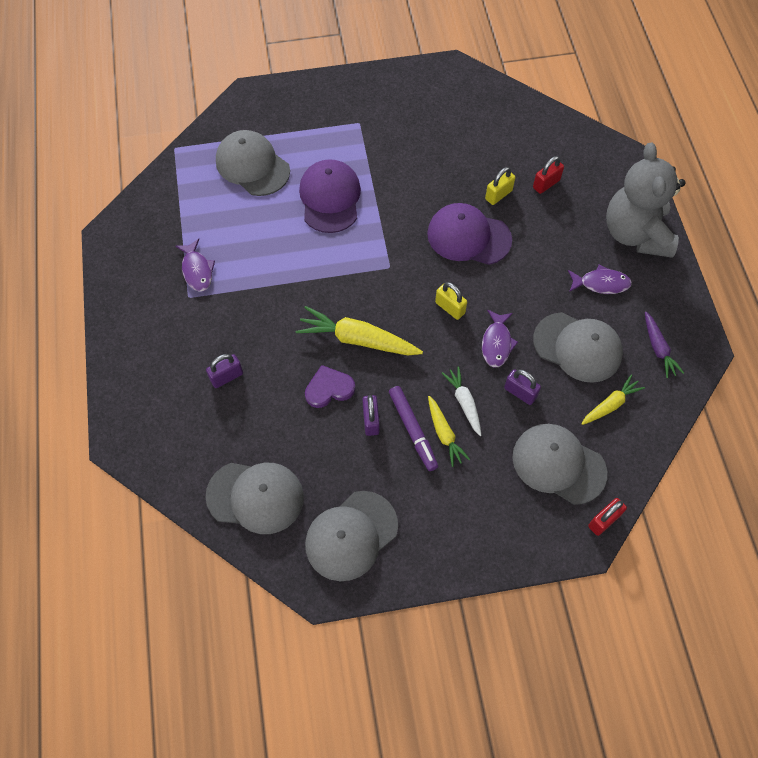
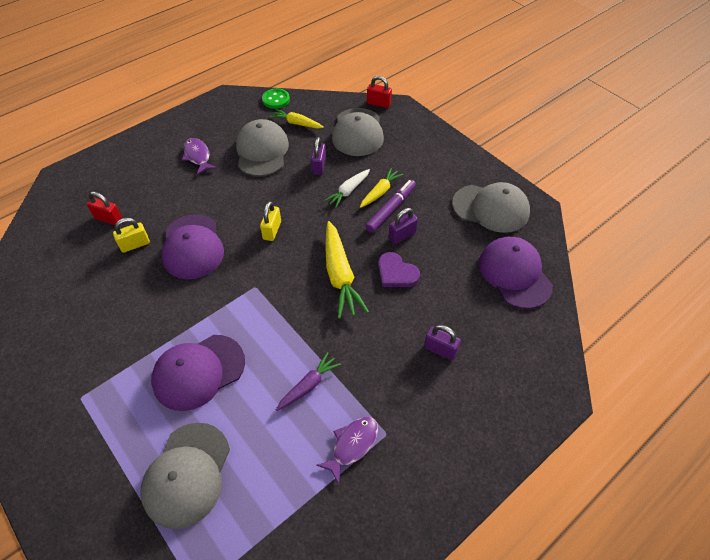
camera: 120 degrees left, 10 degrees down
(255, 497) = (514, 274): grey cap -> purple cap
(497, 343) = (286, 192): purple fish -> none
(498, 195) = (135, 244): yellow padlock -> yellow padlock turned 45 degrees counterclockwise
(636, 233) = (139, 153): grey teddy bear -> none
(658, 348) = (237, 115): purple carrot -> purple carrot (308, 385)
(670, 402) = (276, 99): none -> green button

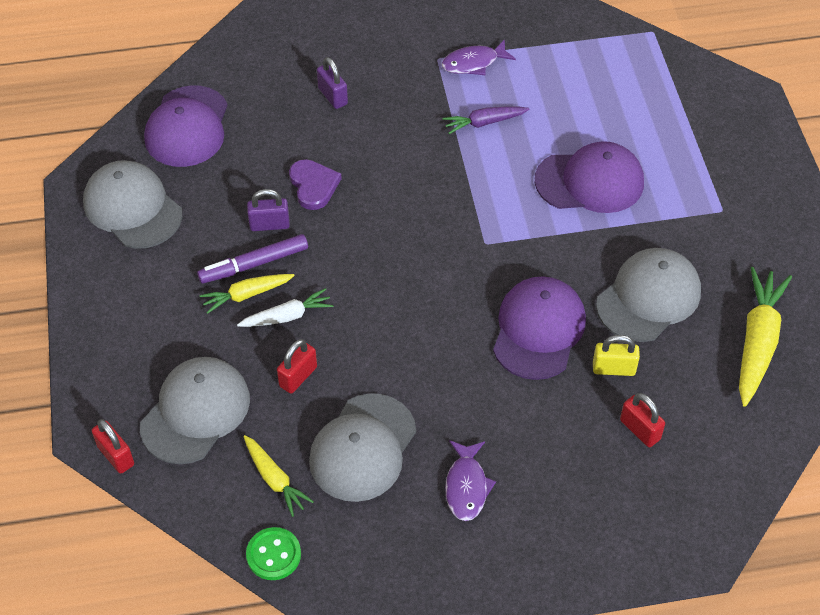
camera: 150 degrees left, 0 degrees up
(187, 474) = (633, 104): grey cap -> grey cap (648, 298)
(272, 230) = (424, 306): yellow padlock -> none
(319, 166) = (298, 377): purple padlock -> red padlock
(340, 275) = (378, 212): yellow carrot -> yellow carrot (757, 342)

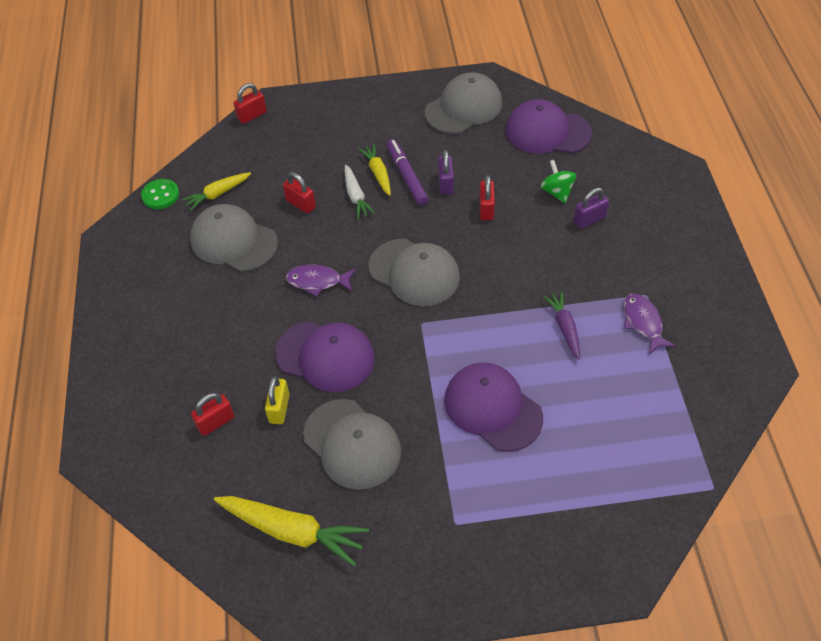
camera: 95 degrees right, 0 degrees up
(195, 412) = (279, 151): grey cap -> grey cap (414, 272)
(289, 122) = (557, 192): none -> green spinning top
(313, 186) = (486, 209): purple heart -> red padlock
(466, 486) = (188, 302): purple fish -> purple fish (317, 281)
(590, 181) = (492, 408): purple cap -> purple cap turned 135 degrees clockwise

